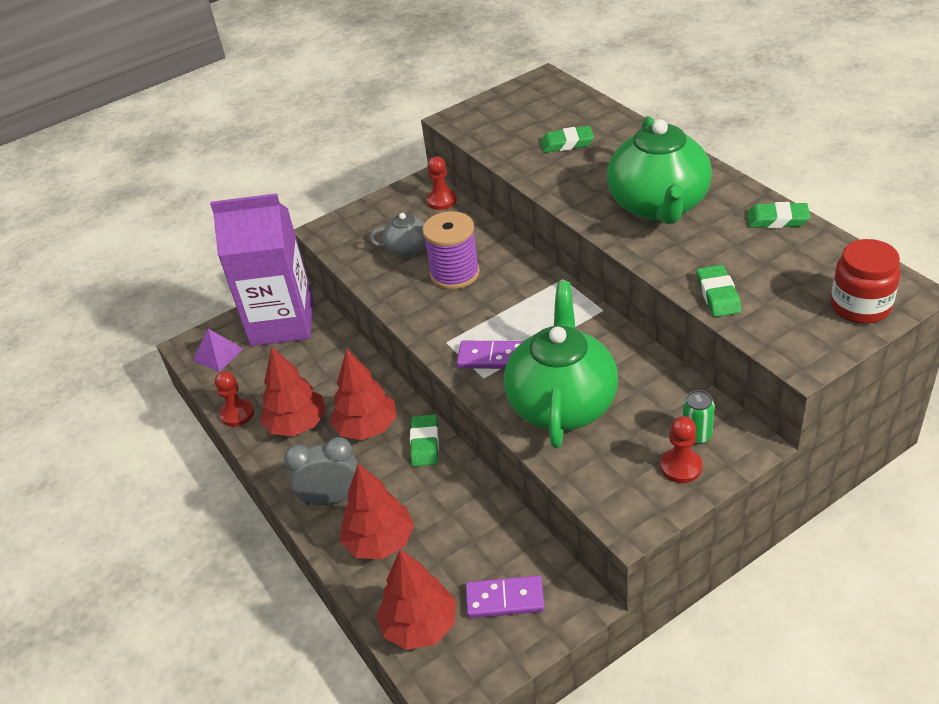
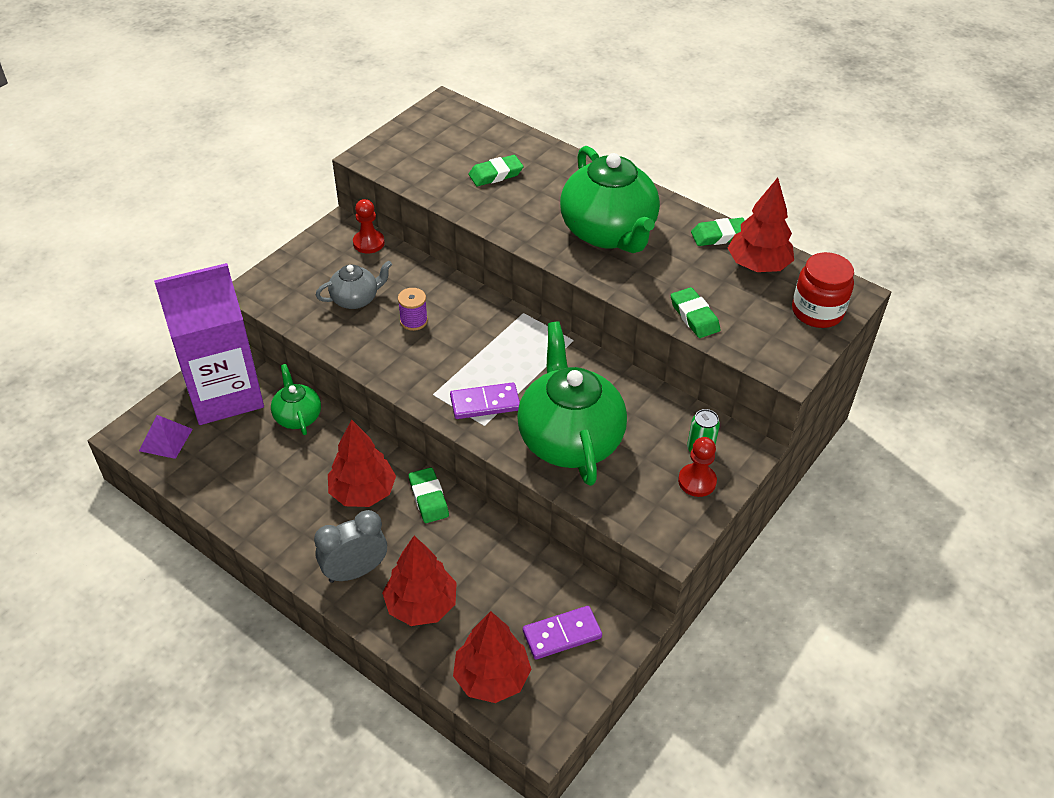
camera: 25 degrees left, 5 degrees up
(237, 414) = (216, 501): red pawn -> none
(297, 425) = (287, 501): red tree -> red tree (758, 265)
(336, 351) = (298, 416): none -> green teapot
(455, 274) = (413, 321): purple spool -> purple spool, size x0.55

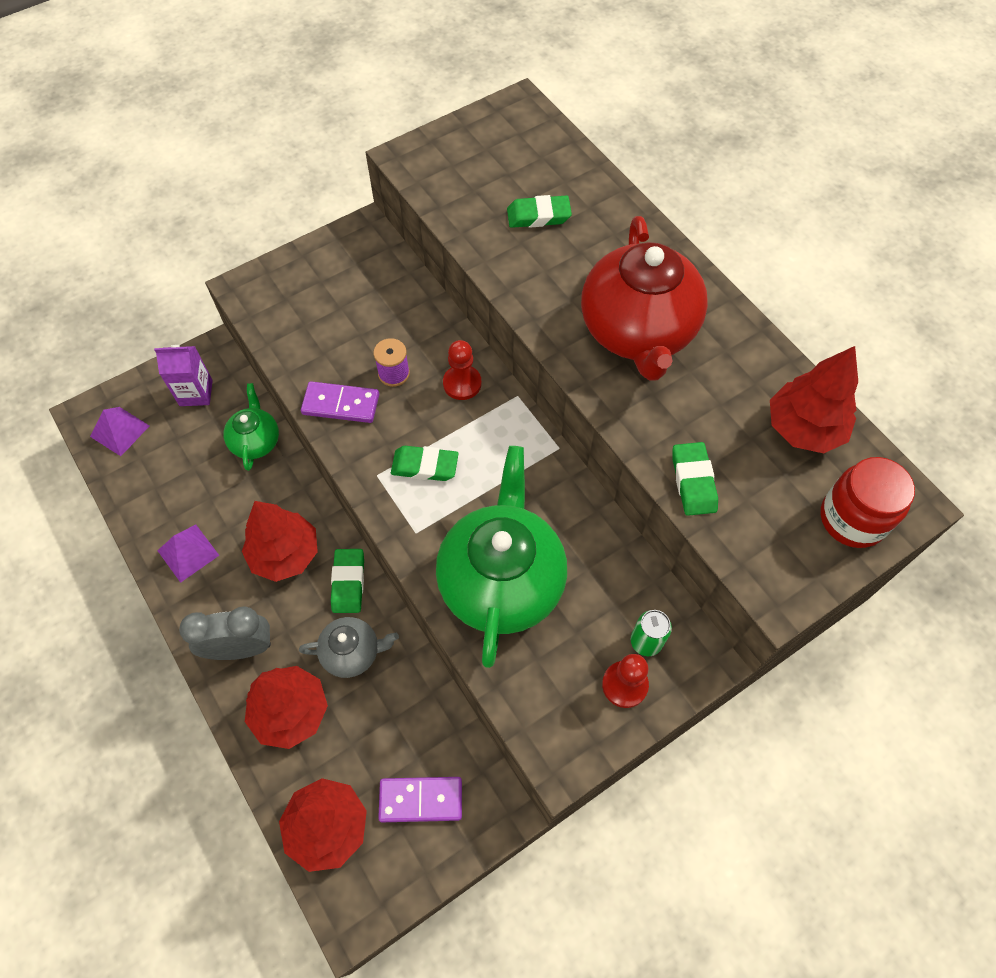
camera: 20 degrees right, 15 degrees up
(225, 394) = (196, 393): purple carton -> purple carton, size x0.44
(273, 514) = (188, 552): none -> purple pyramid
(356, 299) = (344, 328): grey teapot -> grey teapot (352, 653)
(368, 243) = (386, 258): red pawn -> red pawn (462, 383)
(485, 403) = (427, 504): purple domino -> purple domino (341, 404)
(608, 233) = (637, 332): green teapot -> red teapot
(719, 236) = (772, 372): green eraser -> green eraser (425, 466)

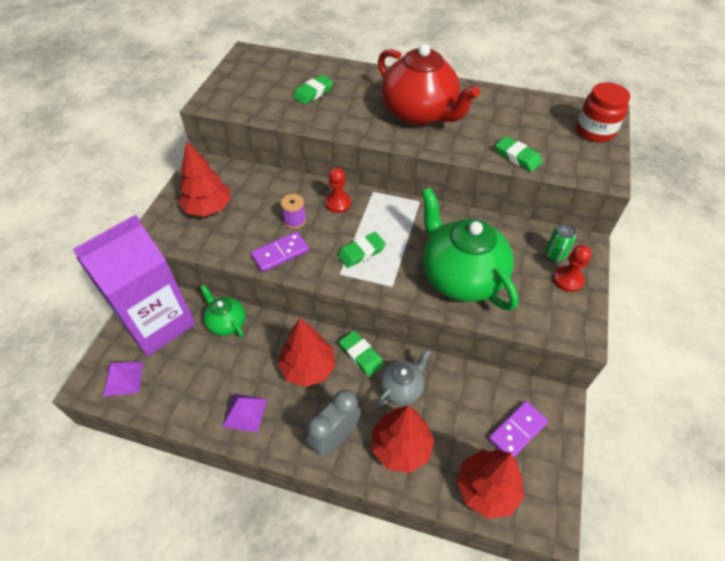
camera: 40 degrees left, 10 degrees down
(196, 393) = (158, 323): purple carton -> purple carton, size x2.29
(803, 428) = (535, 110): red tree -> red tree (208, 208)

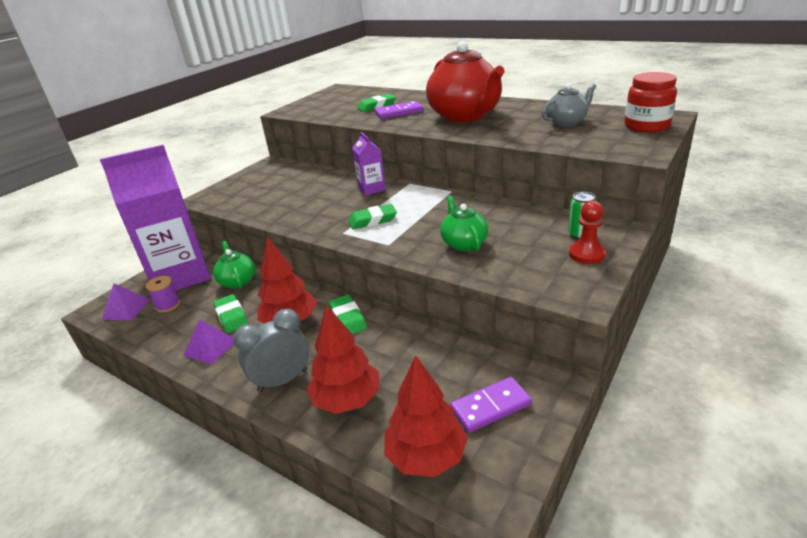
camera: 20 degrees right, 20 degrees down
(208, 208) = (257, 187): red tree -> none
(280, 253) = (297, 216): purple domino -> purple domino (399, 112)
(295, 221) = (325, 197): purple spool -> purple spool (168, 305)
(338, 203) = (371, 189): red pawn -> purple carton
(402, 388) = (375, 350): grey teapot -> grey teapot (566, 122)
(461, 277) = (464, 243): green teapot -> green teapot, size x0.50
(517, 157) = (548, 140): green eraser -> green eraser (231, 316)

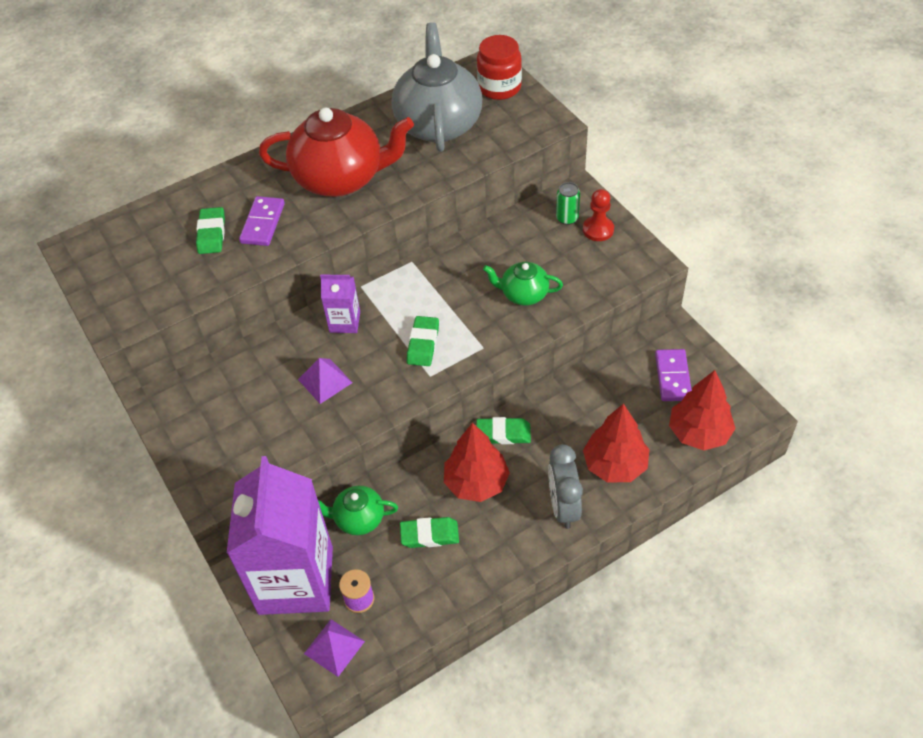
camera: 65 degrees left, 20 degrees up
(210, 347) = (473, 561): purple pyramid -> purple pyramid (325, 381)
(566, 122) = (439, 124): grey teapot -> grey teapot, size x1.99

